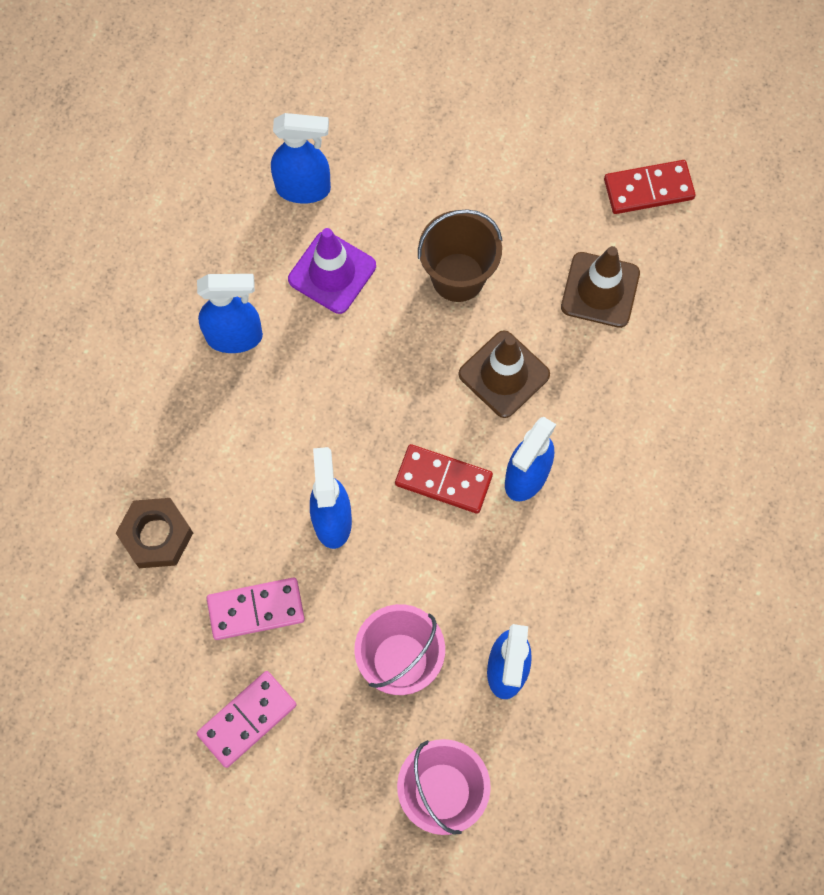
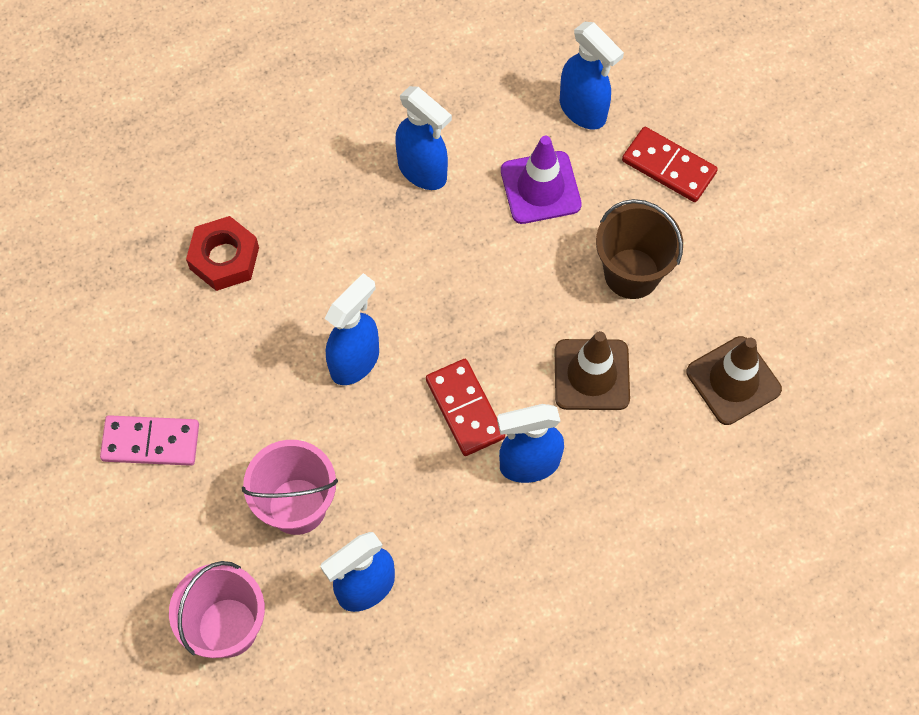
camera: 45 degrees right, 5 degrees down
(156, 535) = (224, 258): brown nut -> red nut
(256, 609) = (237, 372): pink domino -> none
(648, 189) = (854, 340): red domino -> red domino (669, 166)

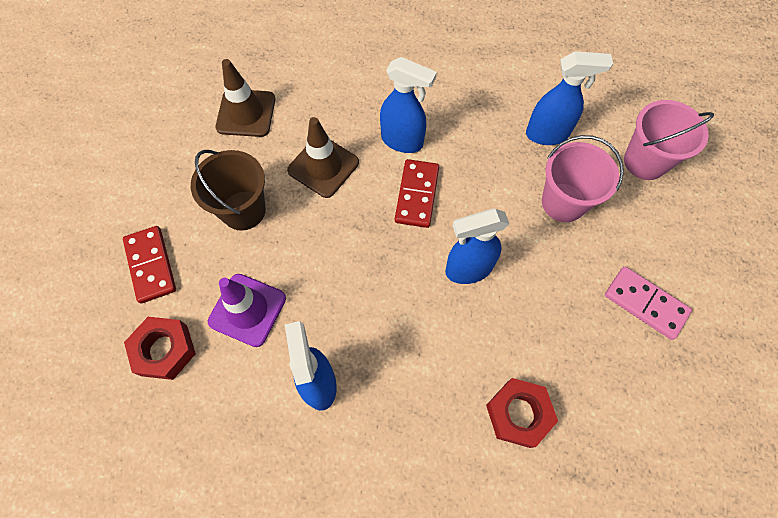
camera: 145 degrees left, 0 degrees up
(583, 111) = (164, 350): blue spray bottle -> red nut

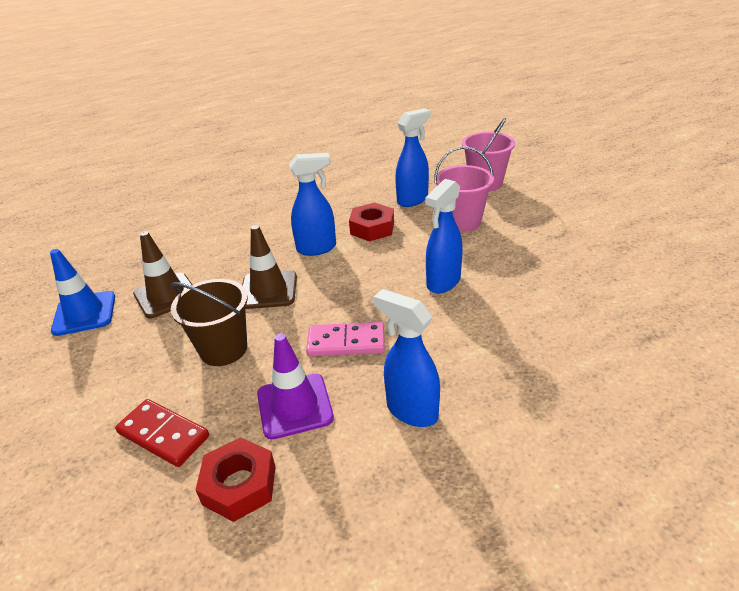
camera: 35 degrees left, 30 degrees down
(179, 91) = (84, 313): none -> blue traffic cone
(417, 195) = (360, 267): red domino -> none
(518, 414) = (573, 331): red nut -> red nut (372, 228)
(645, 303) = (570, 236): pink domino -> pink domino (346, 342)

